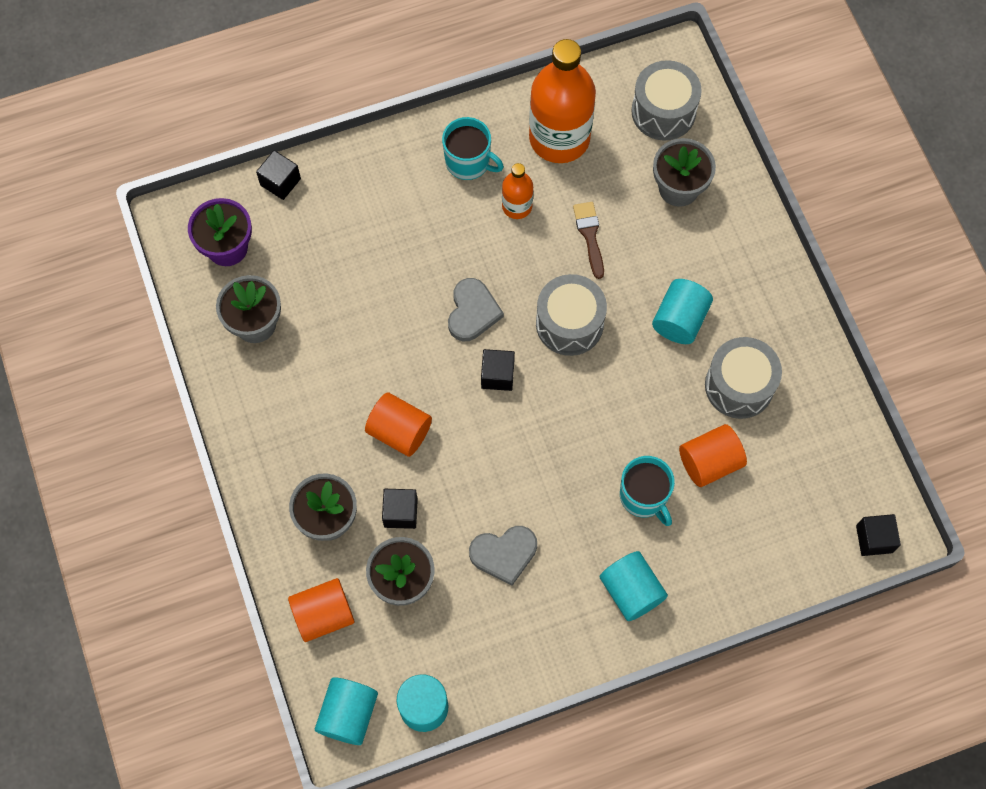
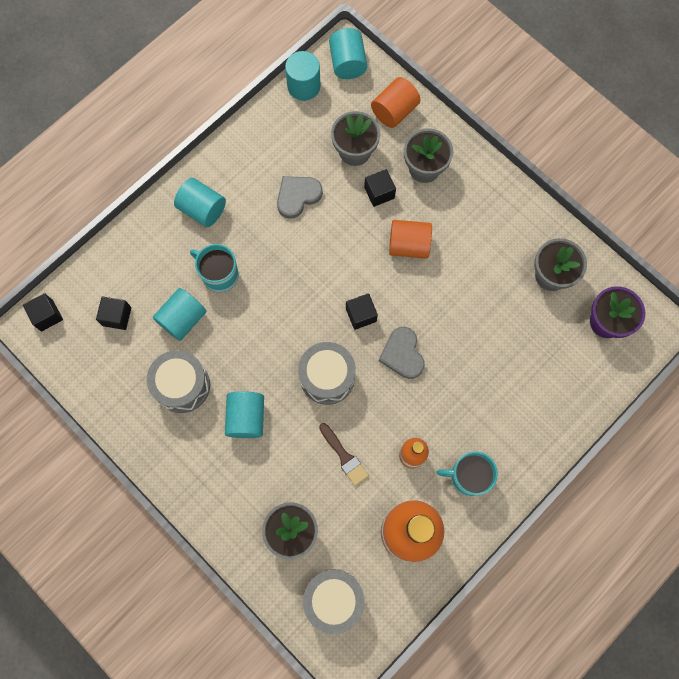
camera: 155 degrees right, 5 degrees up
(280, 182) = (600, 392): black cube -> black cube (117, 316)
(709, 462) = (183, 319): orange cylinder -> turquoise cylinder

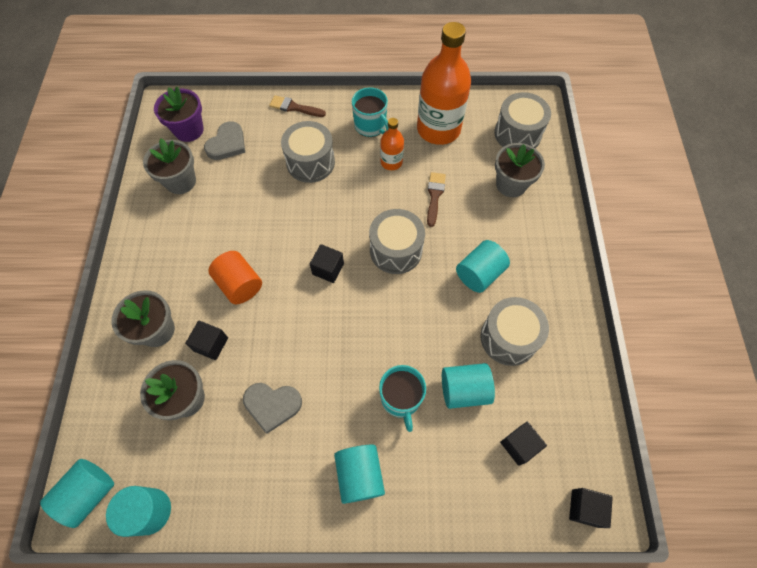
camera: 135 degrees left, 10 degrees down
(394, 111) = (115, 402): orange cylinder -> none
(402, 354) = (330, 220): grey heart -> grey heart (227, 144)
(475, 389) = (310, 162): none -> grey drum
(552, 430) = (294, 107): none -> brown brush

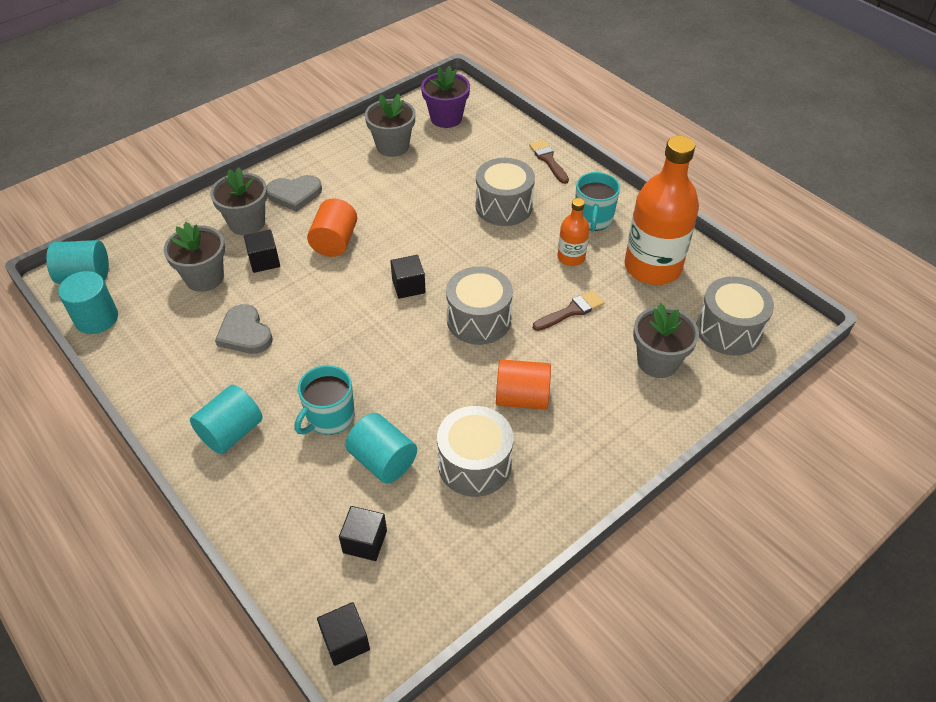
camera: 50 degrees right, 15 degrees down
(227, 144) = (460, 147): grey heart -> grey heart (295, 194)
(479, 274) = (522, 398): turquoise cylinder -> orange cylinder

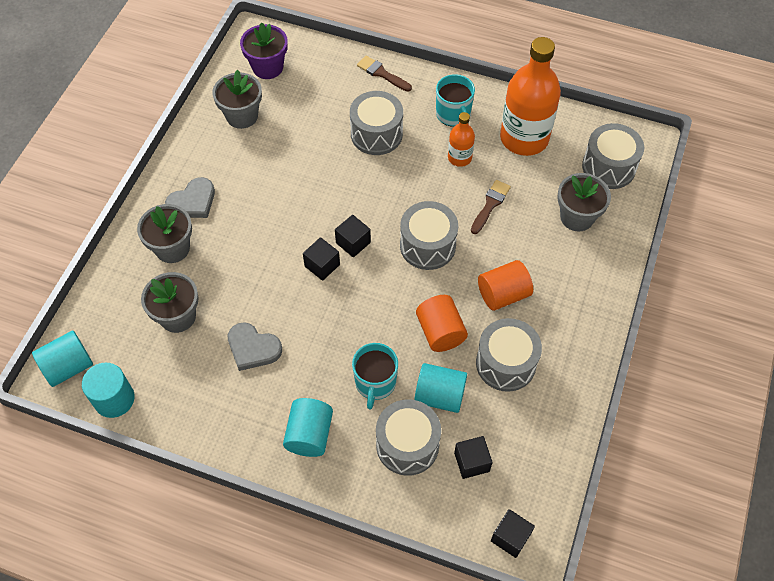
camera: 30 degrees left, 10 degrees up
(264, 261) = (217, 276): black cube -> black cube (322, 265)
(314, 490) = (407, 445): none -> grey drum
(334, 242) = (263, 231): orange cylinder -> orange cylinder (440, 332)

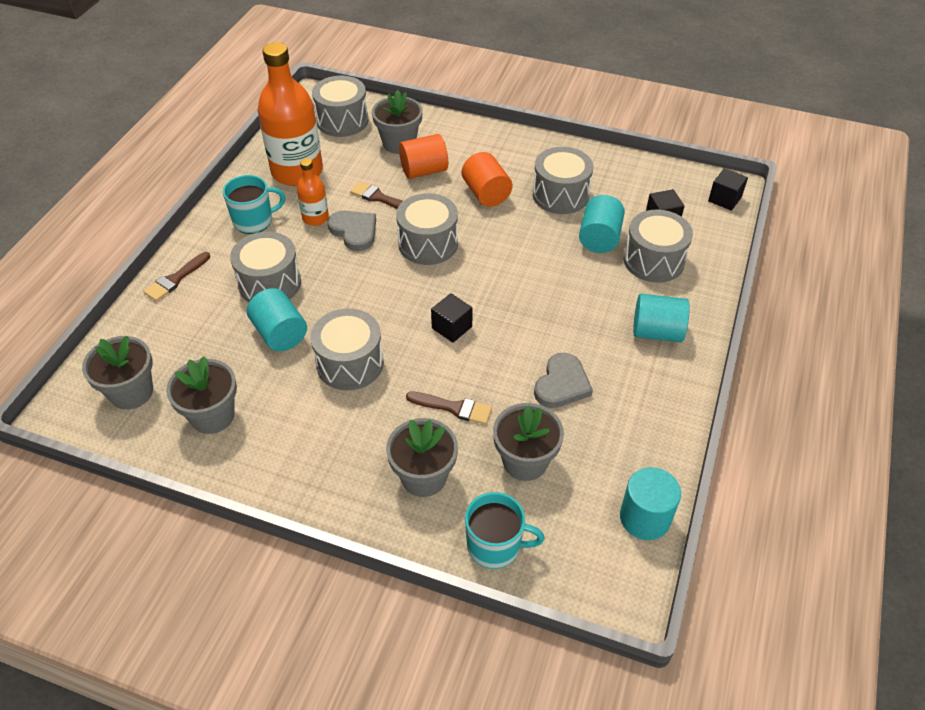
camera: 90 degrees left, 10 degrees down
(68, 367) = (607, 578): turquoise cylinder -> turquoise cylinder (280, 334)
(193, 201) = (350, 460): grey heart -> grey heart (354, 231)
(235, 267) = (453, 408): none -> brown brush
(268, 67) = (131, 392): purple flower pot -> grey flower pot
(286, 195) = (350, 363): none -> grey drum
(353, 242) = (422, 302): black cube -> none
(375, 383) = (592, 283): turquoise mug -> turquoise mug (495, 546)
(440, 332) = (530, 236): orange cylinder -> orange cylinder (424, 171)

